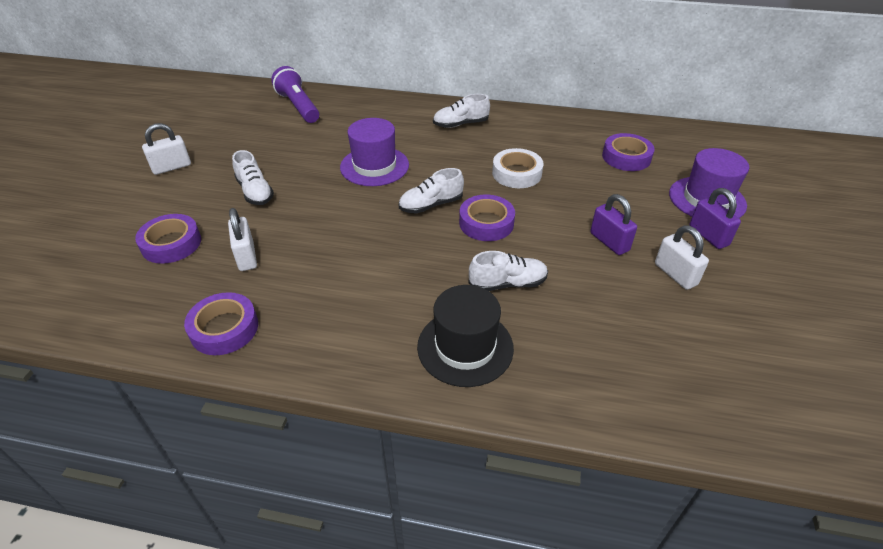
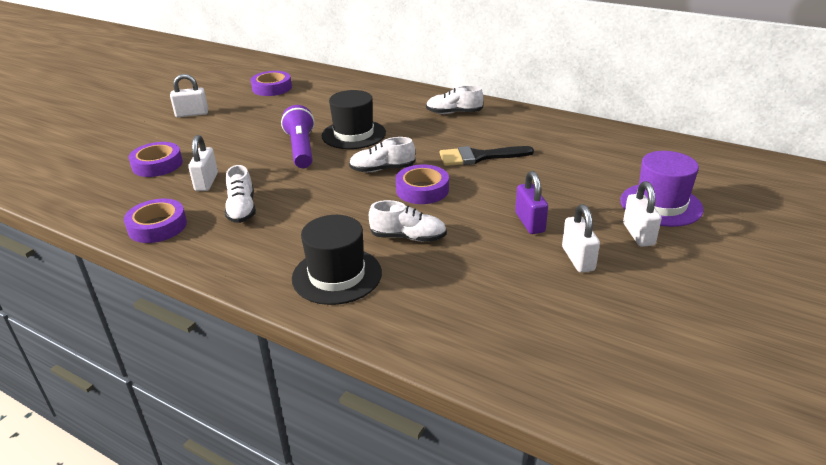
camera: 20 degrees right, 10 degrees down
(255, 192) = (243, 139): white shoe -> white shoe (242, 209)
(298, 106) = (320, 84): purple flashlight -> purple flashlight (301, 149)
(374, 166) = (353, 134): purple hat -> black hat
(516, 173) = (479, 157): white tape -> black brush
(626, 157) = (600, 159): purple tape -> purple tape (272, 88)
(708, 236) = (638, 234): purple padlock -> white padlock

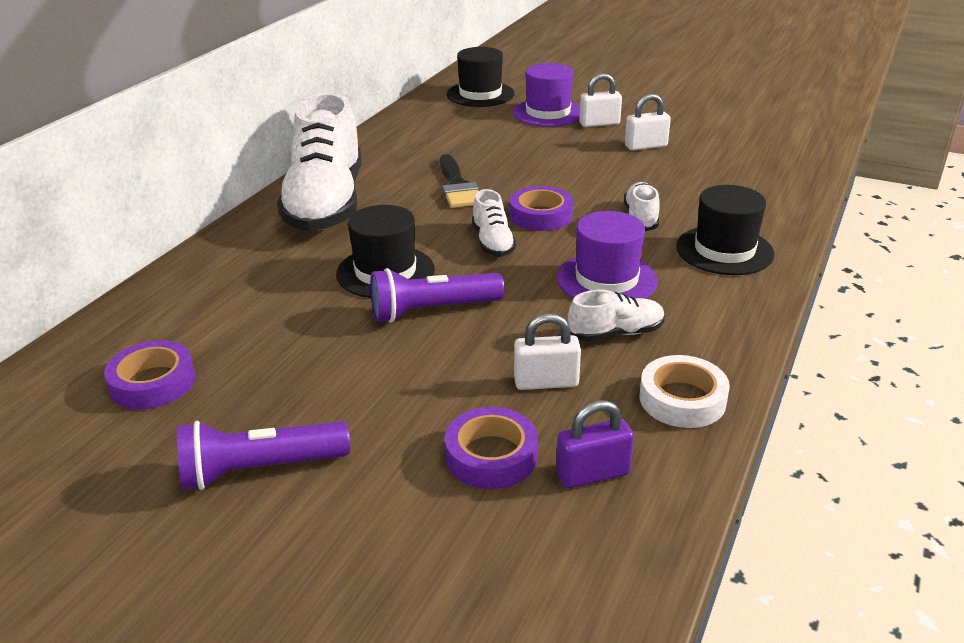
camera: 95 degrees left, 0 degrees up
(157, 226) = (682, 399): purple tape -> white tape
(192, 114) = (260, 469): white padlock -> purple flashlight
(312, 211) = (606, 279): none -> purple hat
(454, 113) = (326, 204): white shoe -> white shoe, size x2.28
(529, 222) = (593, 163): purple padlock -> purple padlock (592, 474)
(701, 169) = (480, 94): none -> black hat

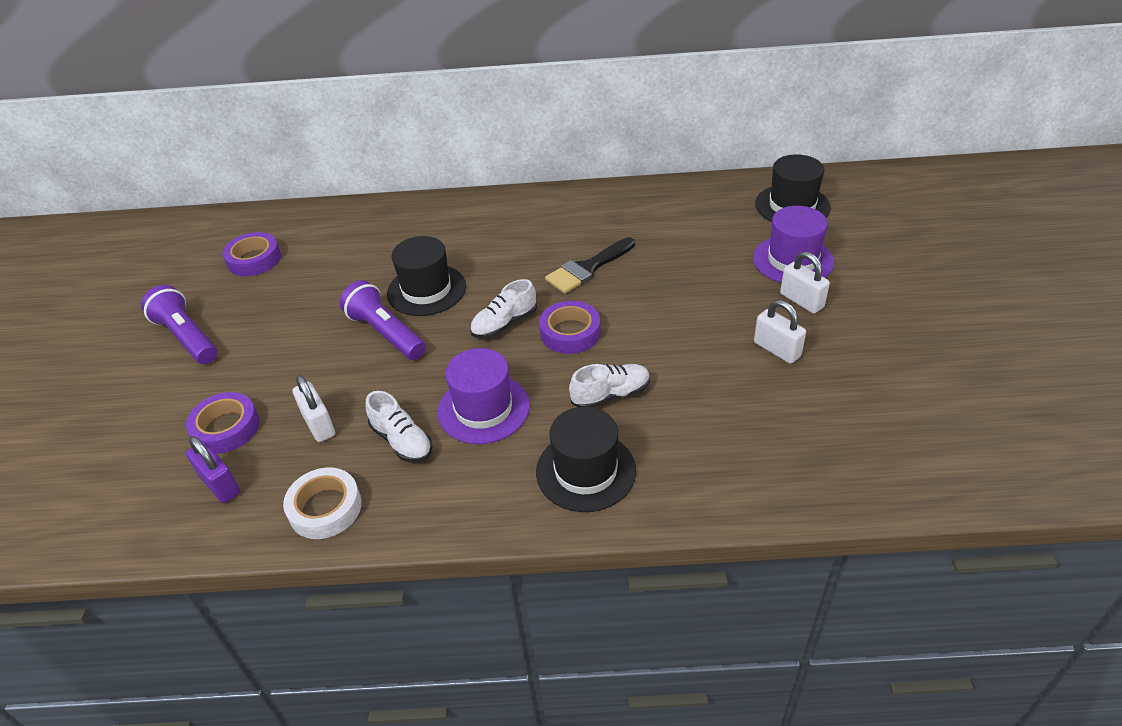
camera: 65 degrees right, 10 degrees up
(326, 204) = (508, 220): white shoe -> none

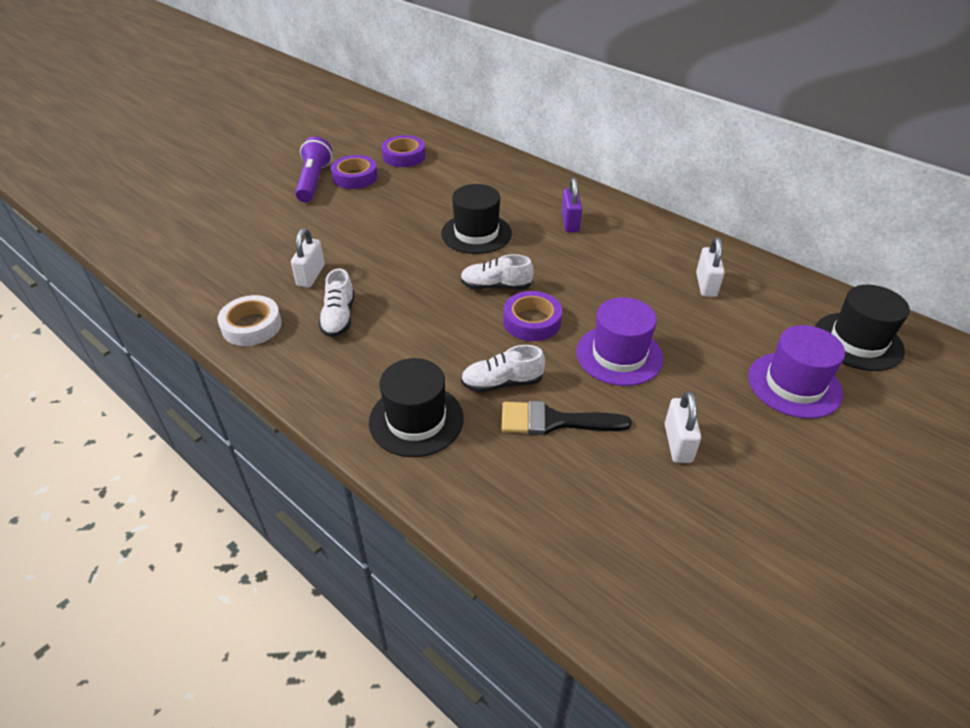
camera: 40 degrees right, 0 degrees up
(220, 485) = (224, 274): purple padlock -> purple padlock (570, 223)
(226, 428) = (266, 245): purple tape -> purple tape (355, 177)
(386, 333) = (417, 245): purple flashlight -> none
(483, 409) = (409, 332): purple hat -> purple hat (619, 355)
(587, 268) = (605, 285): black brush -> black brush (554, 421)
(611, 395) = (502, 383): white shoe -> white shoe turned 150 degrees clockwise
(801, 301) = (756, 422): white padlock -> white padlock (706, 285)

